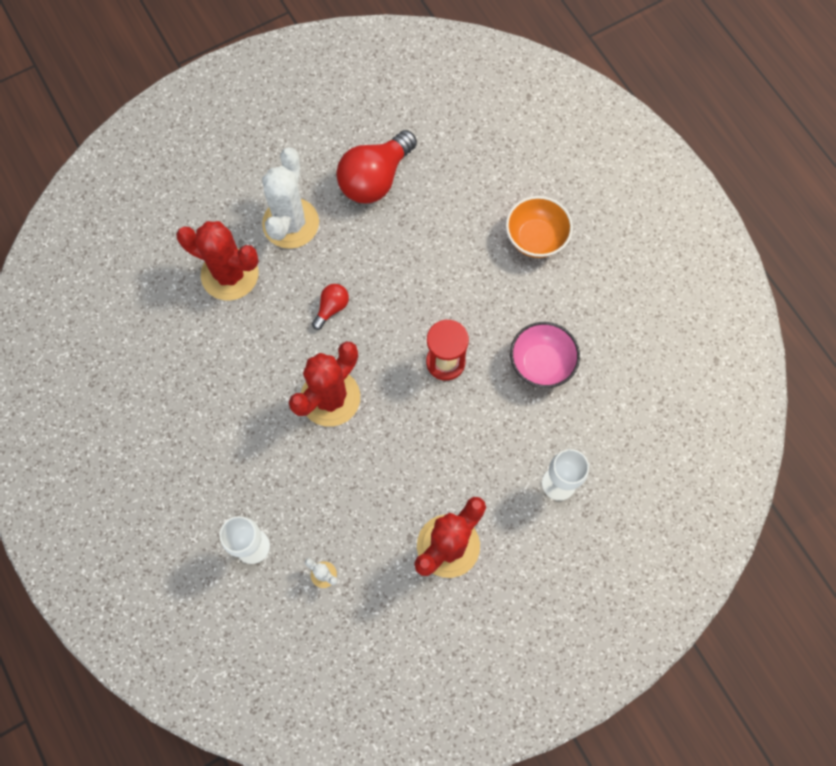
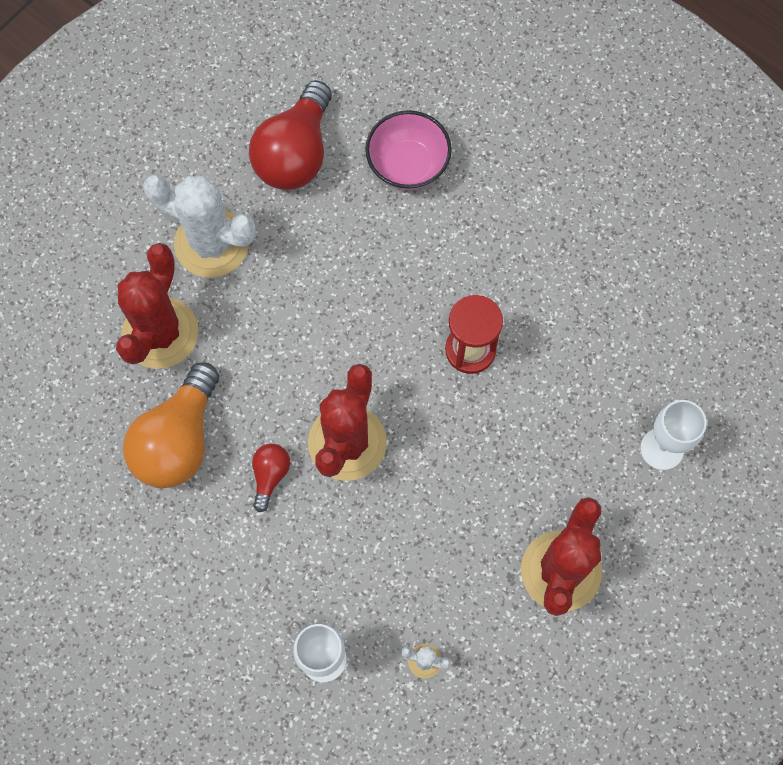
camera: 20 degrees left, 0 degrees up
(212, 354) = (178, 440): none -> orange light bulb
(230, 274) = (160, 333): red cactus -> red cactus turned 75 degrees counterclockwise
(290, 223) = (211, 243): white cactus -> white cactus turned 60 degrees counterclockwise
(331, 308) = (305, 331): red light bulb -> red light bulb (270, 476)
(536, 238) = (519, 162): orange bowl -> none
(541, 363) = (585, 312): pink bowl -> pink bowl (408, 165)

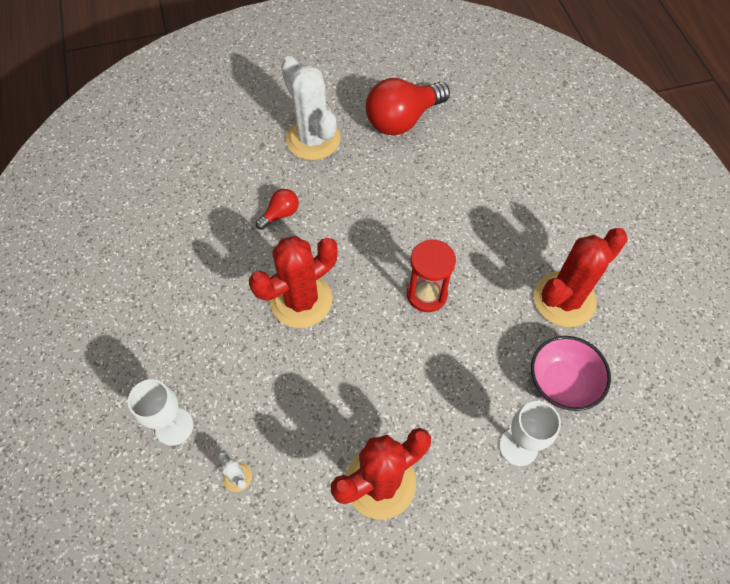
camera: 35 degrees right, 10 degrees down
(160, 333) = (242, 169): red cactus -> red cactus (564, 299)
(178, 440) = (201, 234): orange light bulb -> none
(270, 476) = (237, 289): red light bulb -> red light bulb (280, 214)
(408, 165) = (468, 163): pink bowl -> pink bowl (562, 383)

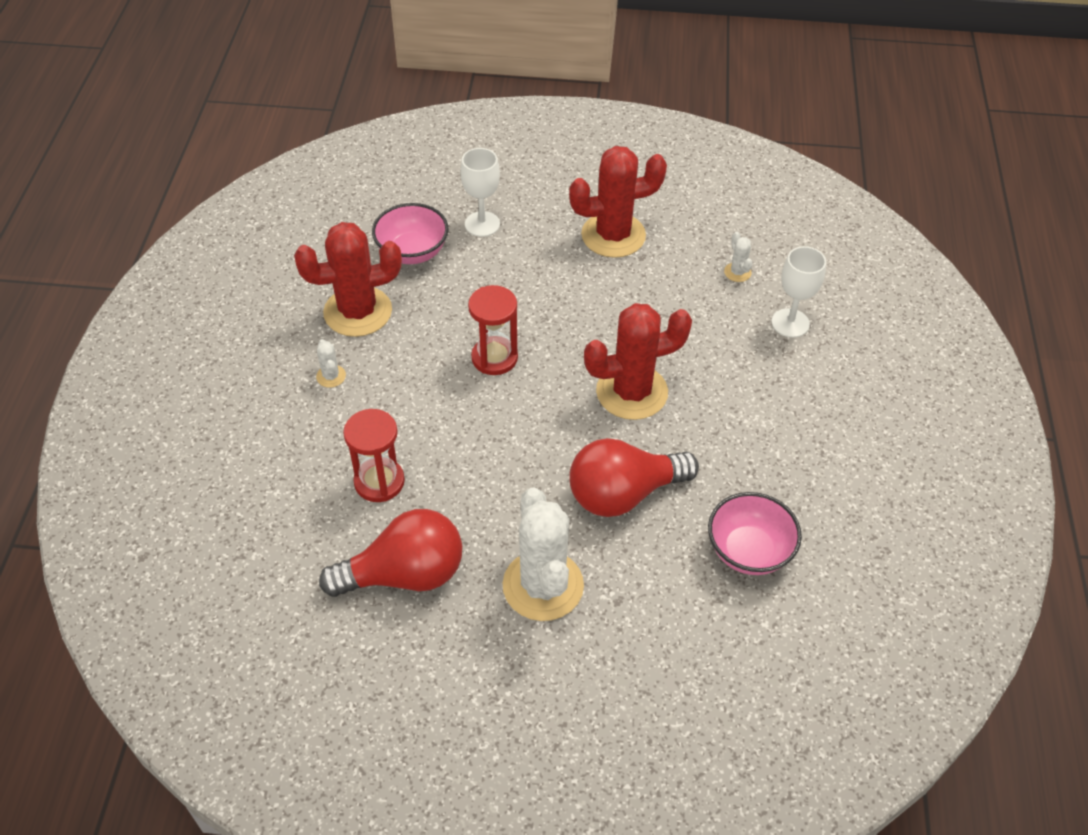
camera: 160 degrees left, 10 degrees down
(180, 202) = (749, 551): none -> pink bowl
(280, 214) = (623, 493): red light bulb -> red light bulb, size x2.08
(454, 169) = (379, 482): none -> red hourglass
(542, 234) = (331, 376): none -> white cactus

